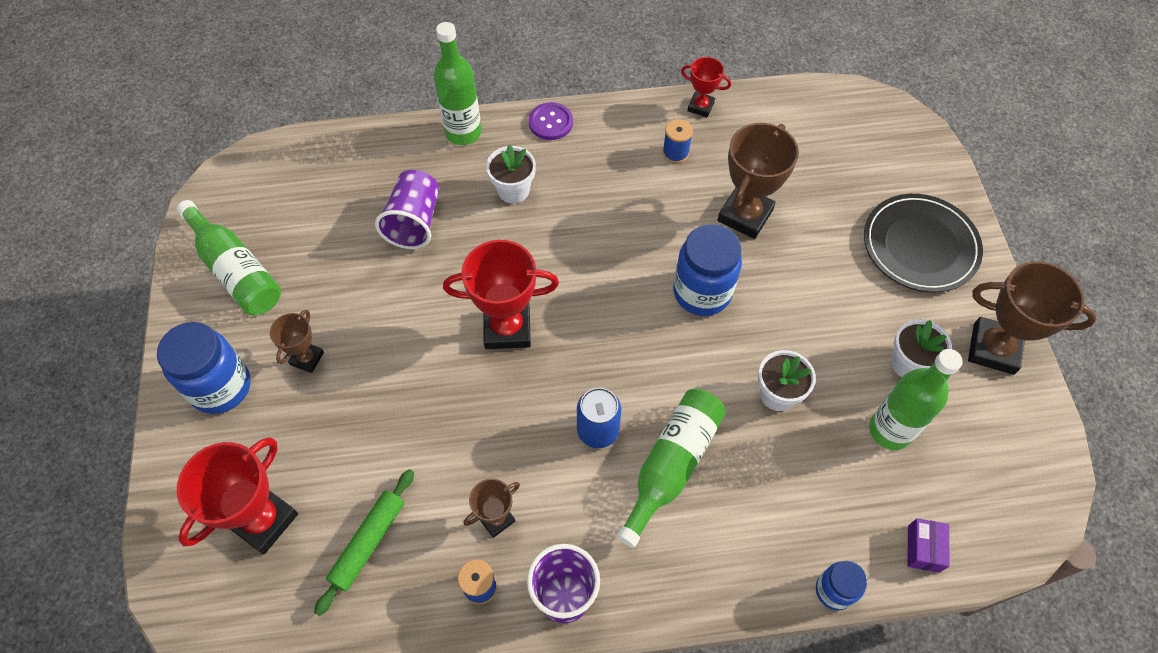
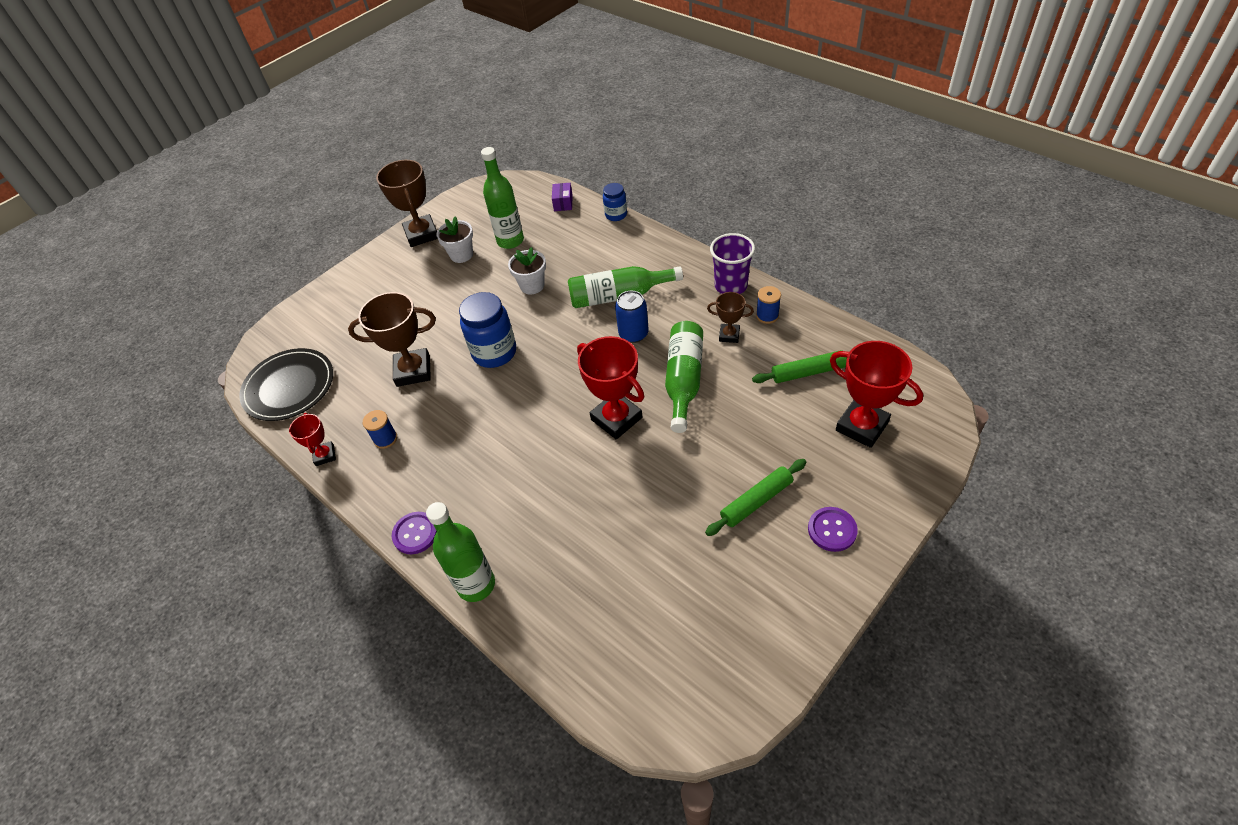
camera: 125 degrees left, 10 degrees down
(221, 387) = (832, 530): blue jar -> purple button
(236, 270) = (753, 618): green bottle -> green bottle (684, 380)
(263, 520) = (862, 426): red trophy -> red trophy turned 45 degrees clockwise
(307, 358) = (756, 501): brown trophy -> green rolling pin
(414, 222) = (591, 540): purple cup -> none
(513, 190) = (504, 503): white flower pot -> none
(920, 245) = (370, 290): black plate -> black plate (289, 387)
(923, 548) = (563, 203): purple box -> purple box turned 60 degrees counterclockwise

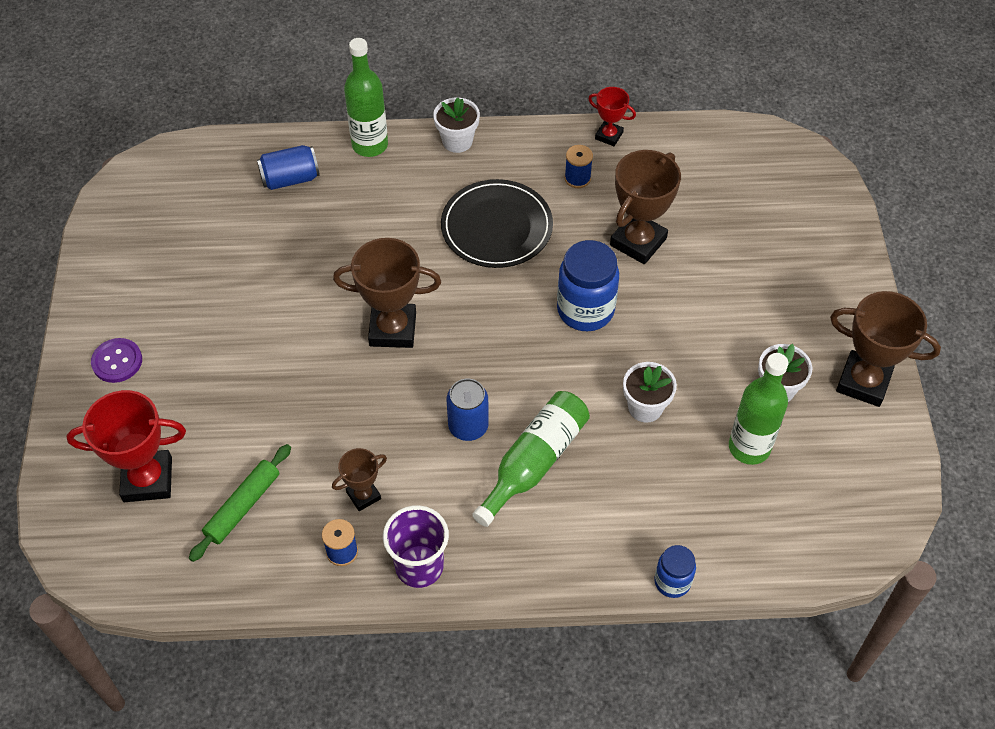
camera: 130 degrees right, 5 degrees up
(289, 387) = (727, 155): black plate -> black plate (496, 227)
(415, 534) = (457, 141): purple button -> white flower pot
(563, 203) = (763, 553): purple box -> none
(567, 601) = (290, 179): none -> blue can
(616, 418) = (393, 329): red trophy -> brown trophy
(684, 380) = (365, 410): green bottle -> none
(756, 501) = (200, 342): green rolling pin -> none

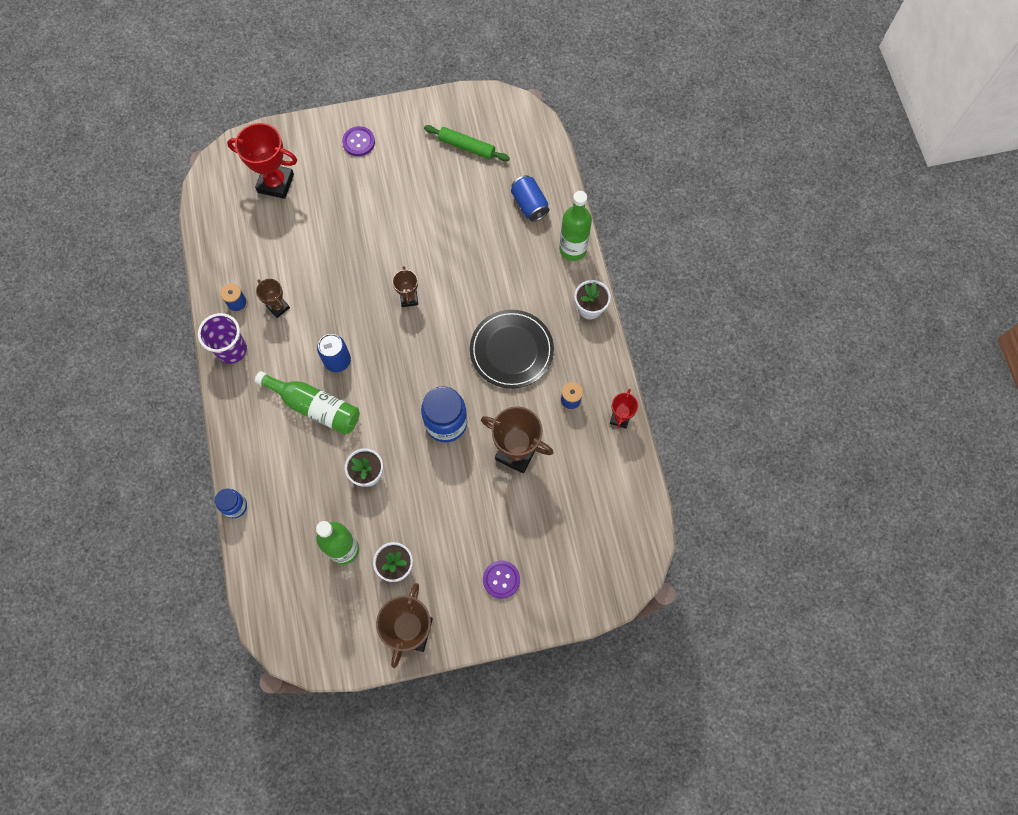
camera: 80 degrees right, 15 degrees up
(147, 479) = (276, 183): red trophy -> red trophy turned 60 degrees counterclockwise
(243, 506) = (263, 240): green rolling pin -> green rolling pin (466, 147)
(393, 329) = (409, 298): brown trophy -> brown trophy, size x0.55
(802, 280) = (501, 579): none -> purple button

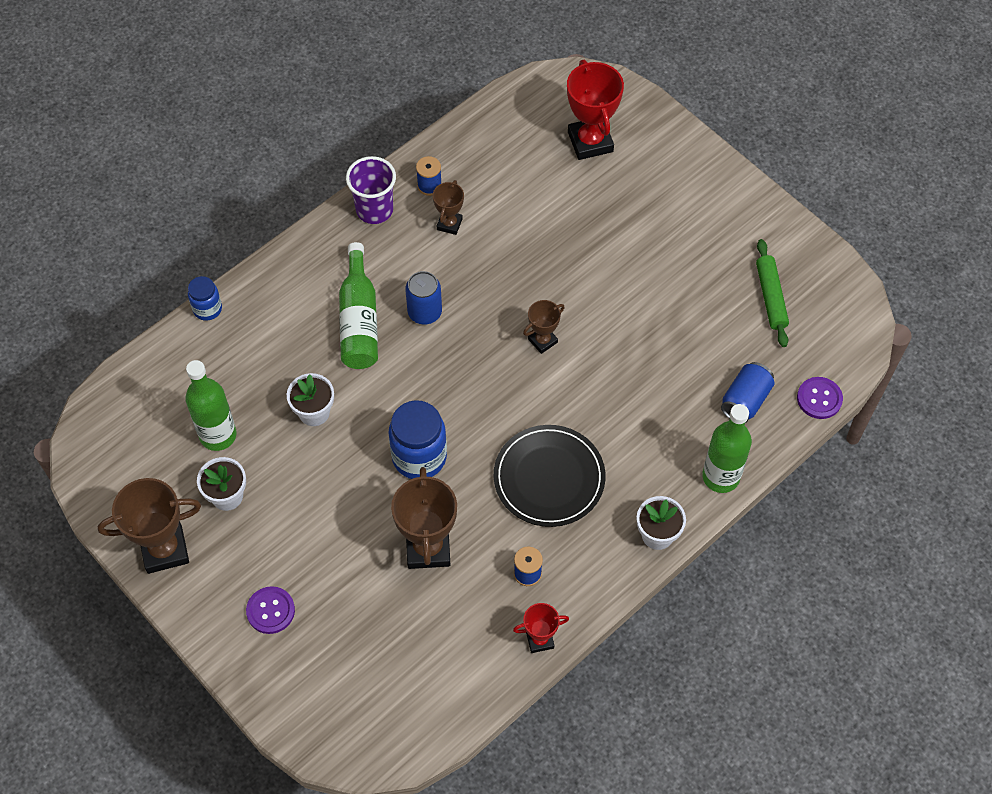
camera: 60 degrees right, 10 degrees down
(358, 142) = (696, 189): purple button -> purple button (819, 399)

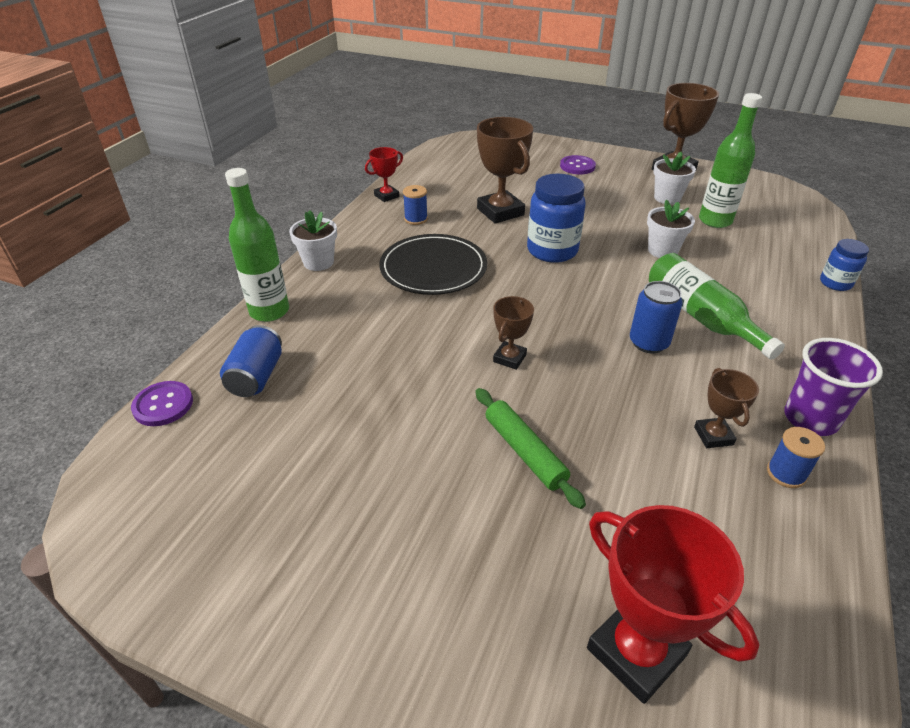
camera: 155 degrees right, 20 degrees down
(770, 297) = (243, 501): green rolling pin -> green rolling pin (525, 452)

